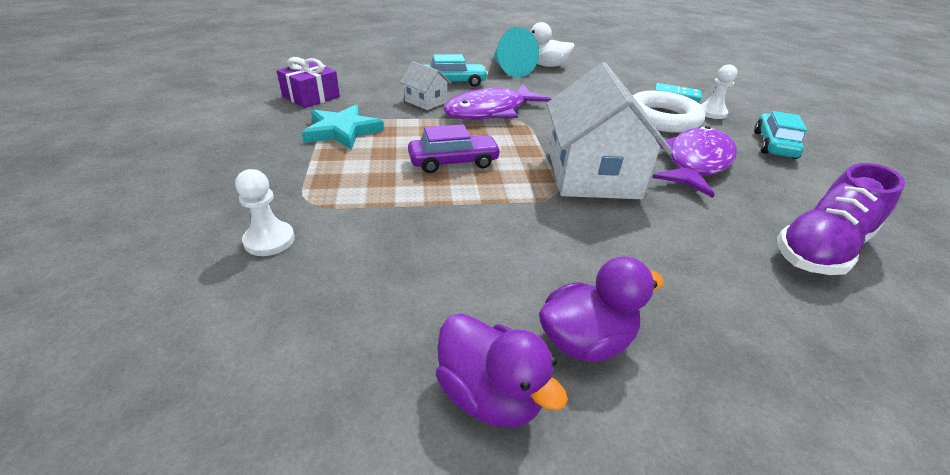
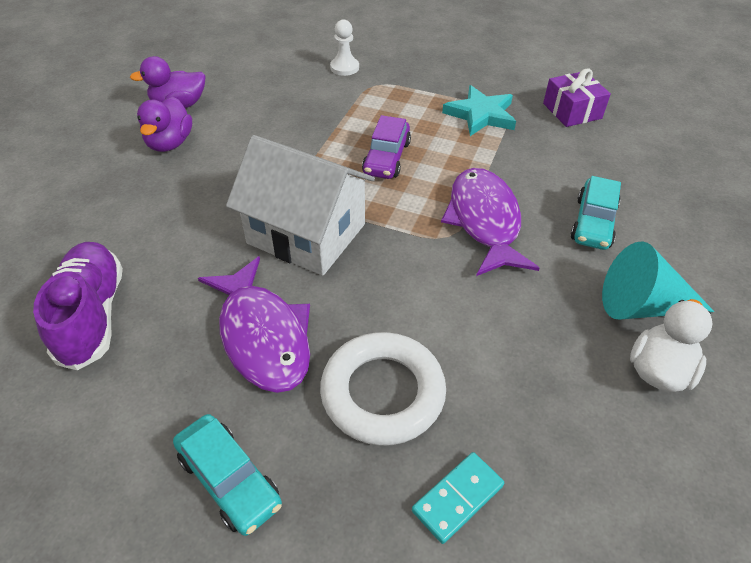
camera: 120 degrees right, 10 degrees up
(426, 101) = (533, 180): white house -> none
(711, 113) = (364, 490): white pawn -> none

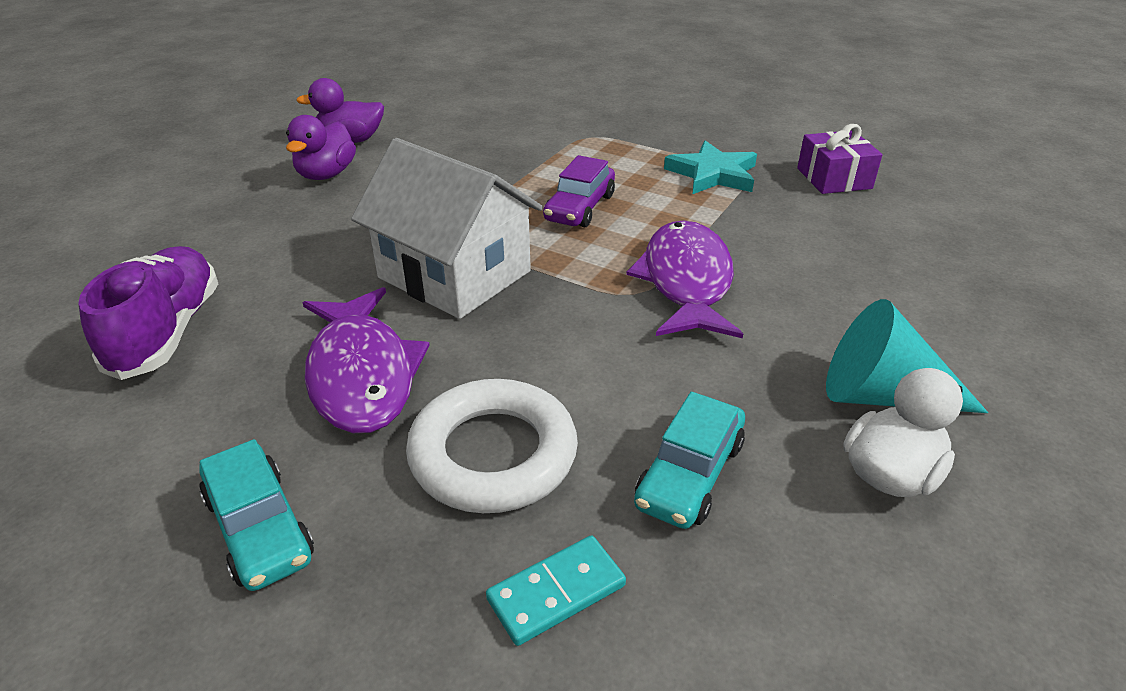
camera: 10 degrees right, 10 degrees down
(344, 67) = (557, 118): white pawn -> none
(593, 223) = (834, 296): turquoise car -> turquoise car (689, 474)

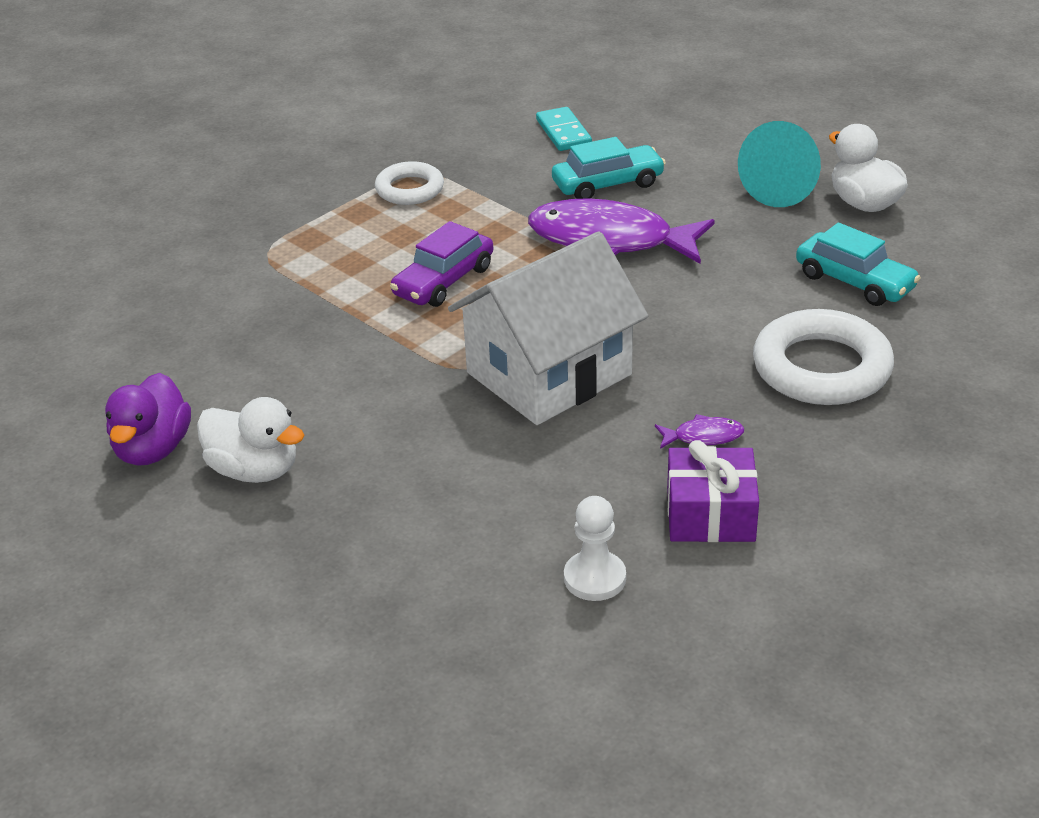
camera: 75 degrees left, 0 degrees up
(167, 331) = (594, 578): purple shoe -> white pawn
(259, 528) = (888, 489): turquoise car -> turquoise car (608, 184)
(326, 174) = (254, 470): purple duck -> white duck
(362, 374) = (703, 436): purple fish -> purple fish, size x0.40
(556, 592) = (956, 351): turquoise domino -> turquoise domino (563, 132)
(580, 208) = (443, 281): purple car -> purple car turned 90 degrees clockwise
(712, 174) = (409, 189): turquoise star -> white ring
(834, 178) = (455, 126): purple gift -> purple gift (710, 514)

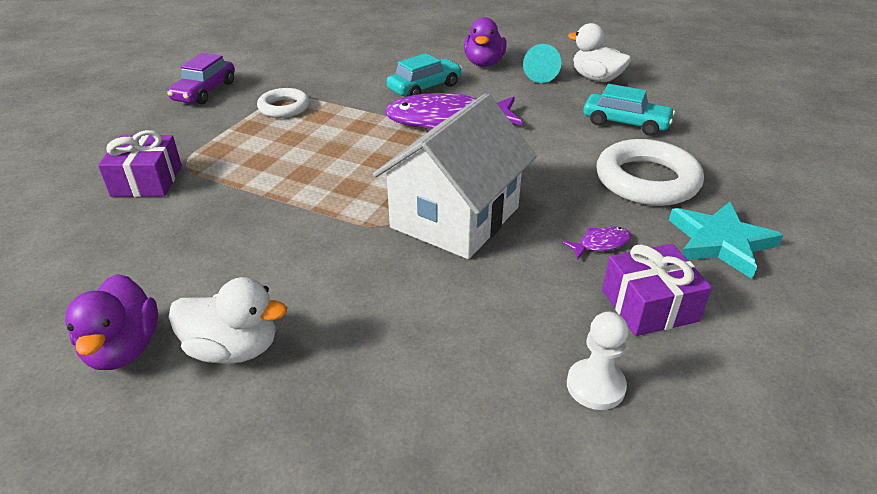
camera: 20 degrees left, 0 degrees up
(219, 268) = (147, 181): none -> purple gift
(443, 281) = (338, 164): purple car -> purple car (205, 91)
(563, 132) = (377, 62): turquoise domino -> none
(714, 154) = (484, 63): none -> purple duck
(785, 186) = (541, 75): turquoise cone -> turquoise cone, size x0.65
(854, 462) = (720, 242): none -> turquoise star

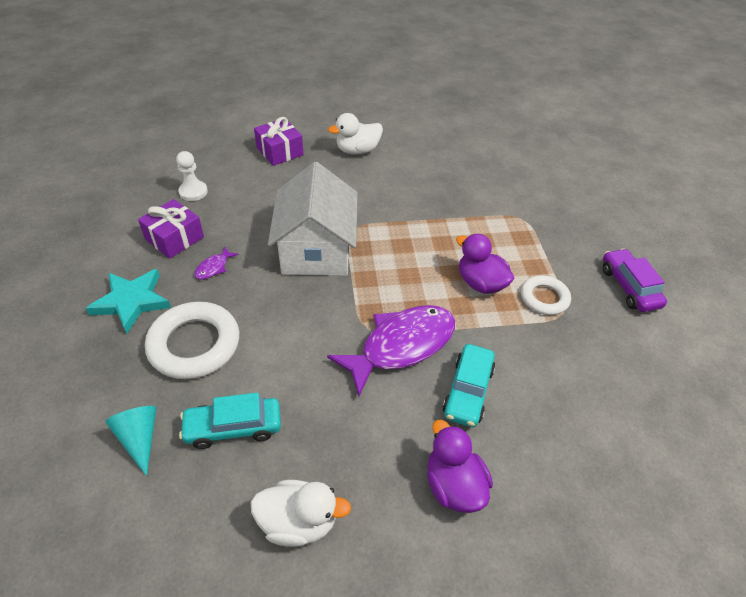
camera: 145 degrees right, 10 degrees up
(124, 348) = (399, 136): purple duck -> purple duck (480, 283)
(147, 181) = (521, 199): purple gift -> purple gift (280, 151)
(541, 75) = (370, 492): turquoise cone -> turquoise cone (139, 438)

